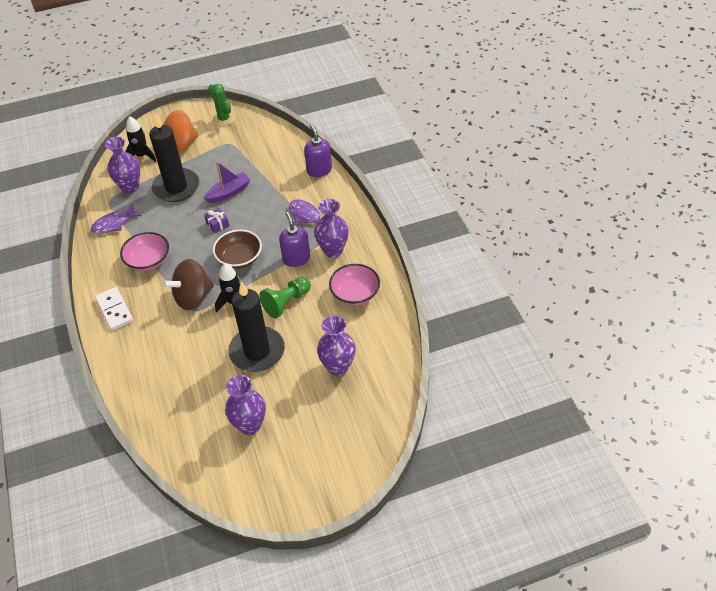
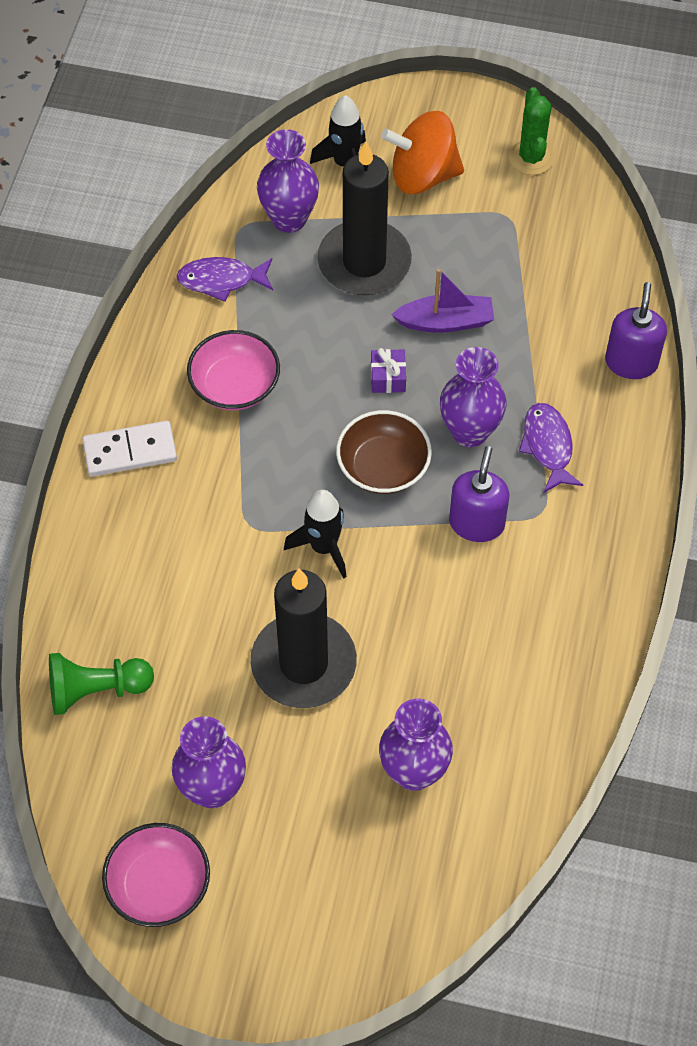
camera: 30 degrees right, 10 degrees up
(114, 310) = (130, 451): white domino -> white domino turned 75 degrees clockwise
(193, 297) = (264, 499): brown spinning top -> none
(286, 302) = (407, 599): green pawn -> green pawn (96, 690)
(333, 250) = (548, 543): purple vase -> purple vase (469, 432)
(355, 293) = (531, 651): pink bowl -> pink bowl (159, 885)

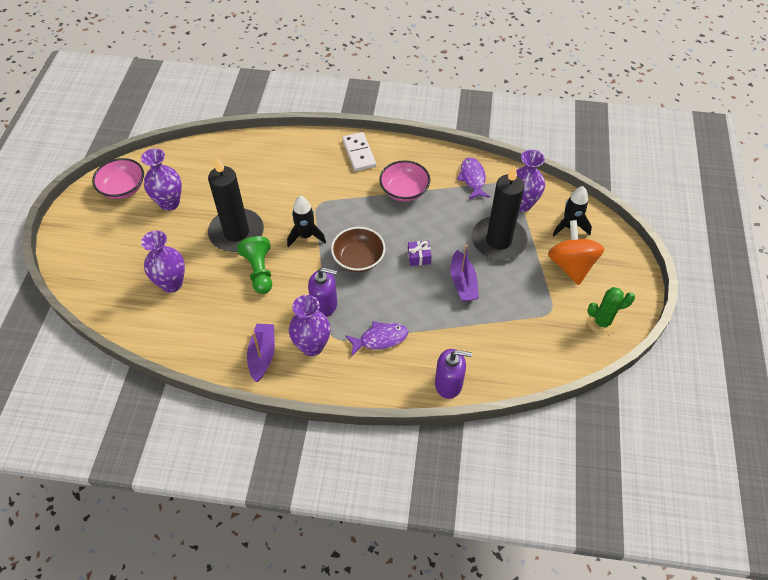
camera: 85 degrees right, 5 degrees down
(96, 690) = (225, 155): green pawn -> green pawn (259, 271)
(469, 432) = (386, 298): purple vase -> purple vase (312, 346)
(572, 619) = (262, 355): none -> purple boat

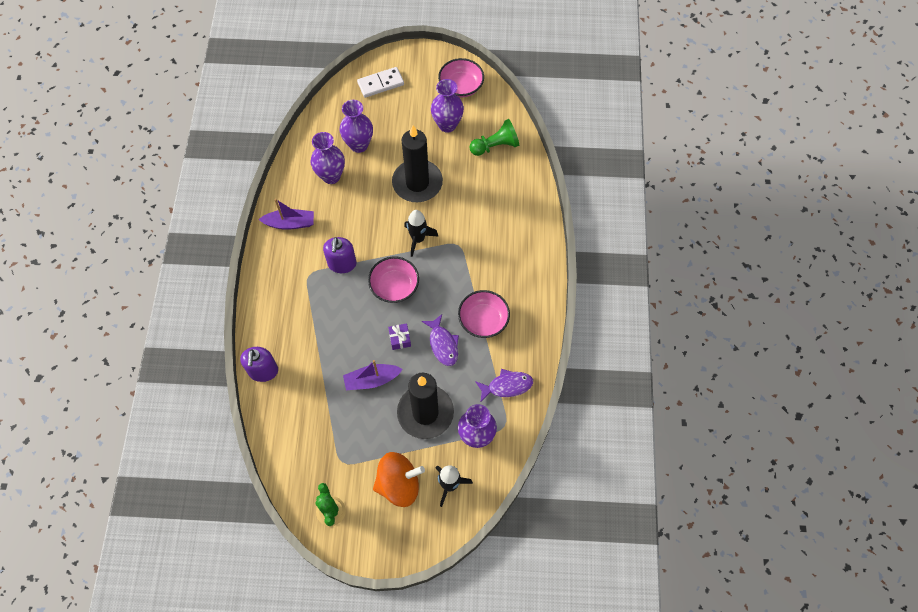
camera: 85 degrees right, 10 degrees up
(259, 271) = (375, 208): green pawn -> green pawn (495, 146)
(312, 346) = (299, 259): purple vase -> purple vase (331, 176)
(358, 259) = (394, 286): brown bowl -> pink bowl
(359, 153) = (529, 274): white domino -> white domino (380, 84)
(380, 339) = (307, 312): purple fish -> purple fish (443, 344)

